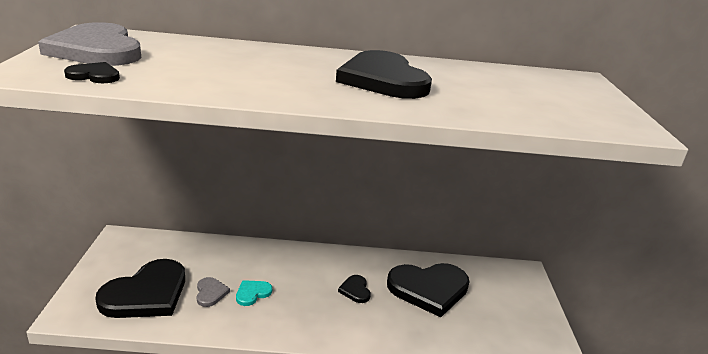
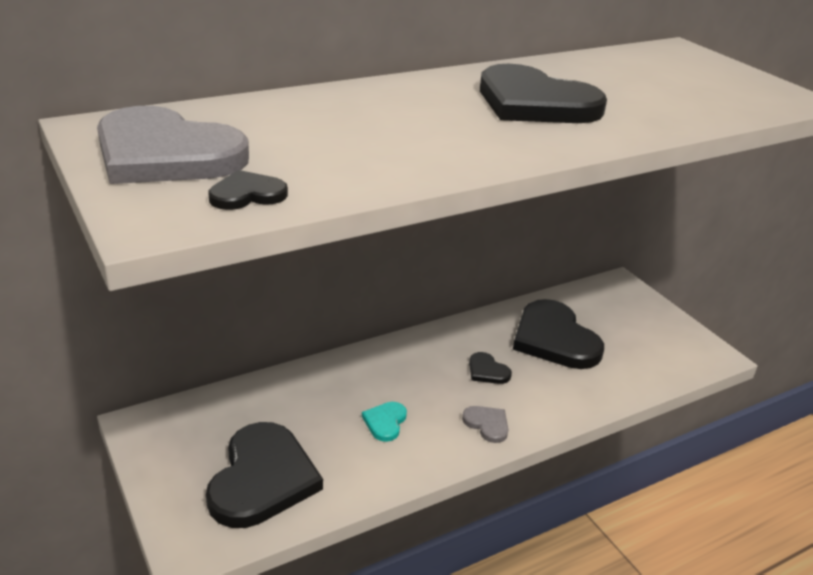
camera: 30 degrees left, 5 degrees up
(210, 293) = (338, 443): grey heart -> grey heart (487, 424)
(429, 289) = (554, 339): black heart -> black heart turned 105 degrees clockwise

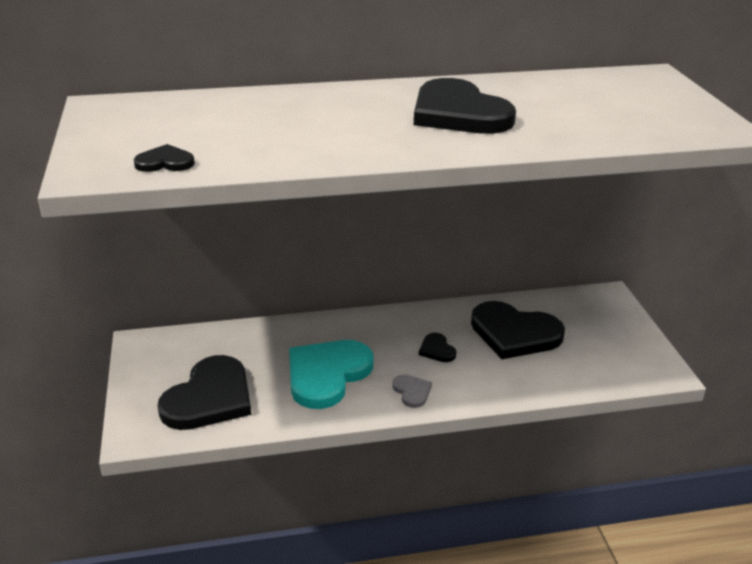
camera: 20 degrees right, 0 degrees up
(166, 154) = (132, 128): grey heart -> none
(385, 422) = (327, 374): turquoise heart -> turquoise heart, size x2.25
(554, 339) = (514, 333): black heart -> black heart turned 60 degrees counterclockwise

